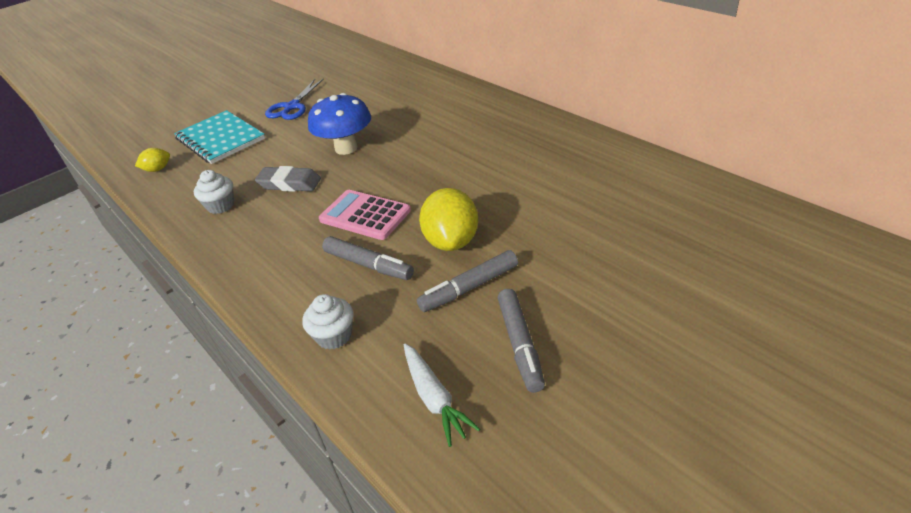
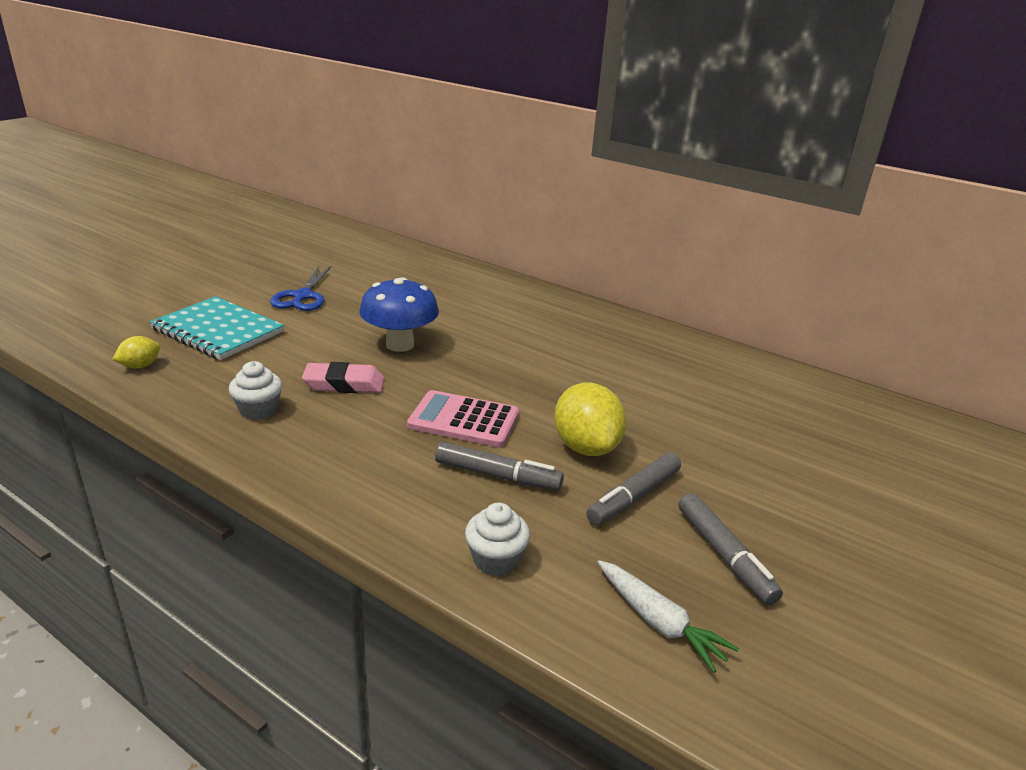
camera: 20 degrees left, 10 degrees down
(289, 183) = (344, 384): grey eraser -> pink eraser

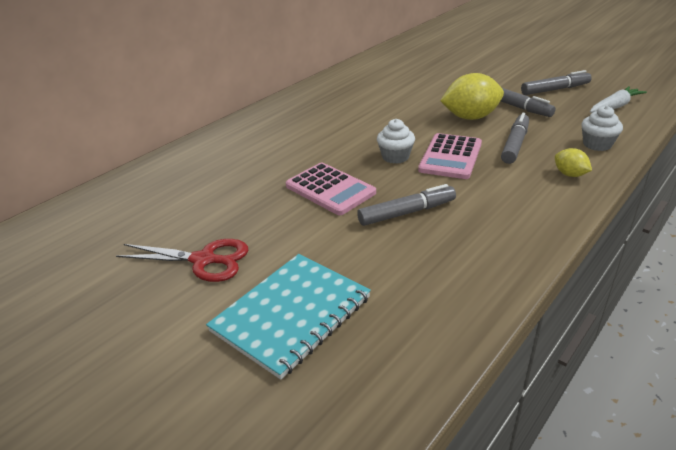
camera: 80 degrees left, 5 degrees up
(140, 366) = (386, 365): yellow lemon -> yellow lemon (570, 174)
(258, 410) = (463, 255): white cupcake -> white cupcake (395, 157)
(302, 296) = (204, 260): blue scissors -> red scissors
(344, 384) = (407, 212): pink eraser -> grey marker
(400, 345) = (330, 189): blue mushroom -> pink calculator

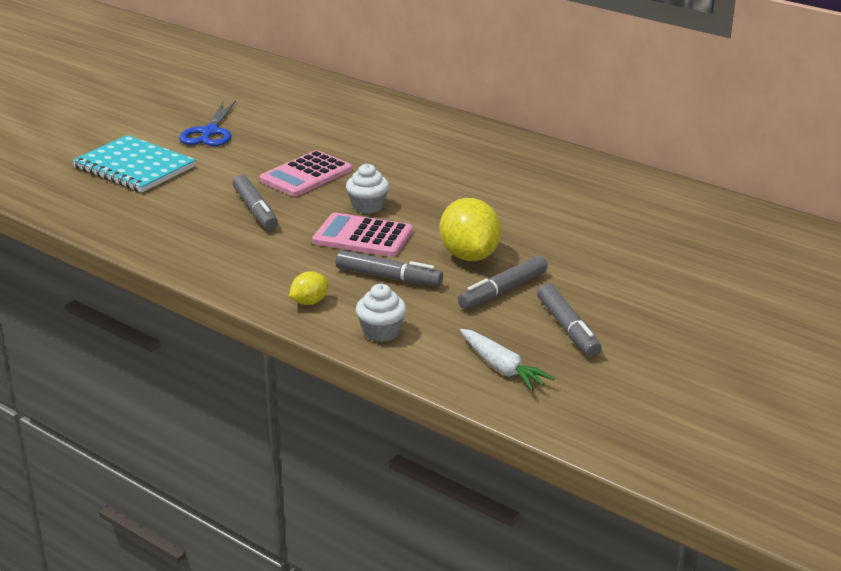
camera: 85 degrees right, 5 degrees down
(204, 260) = (209, 132): red scissors -> blue scissors

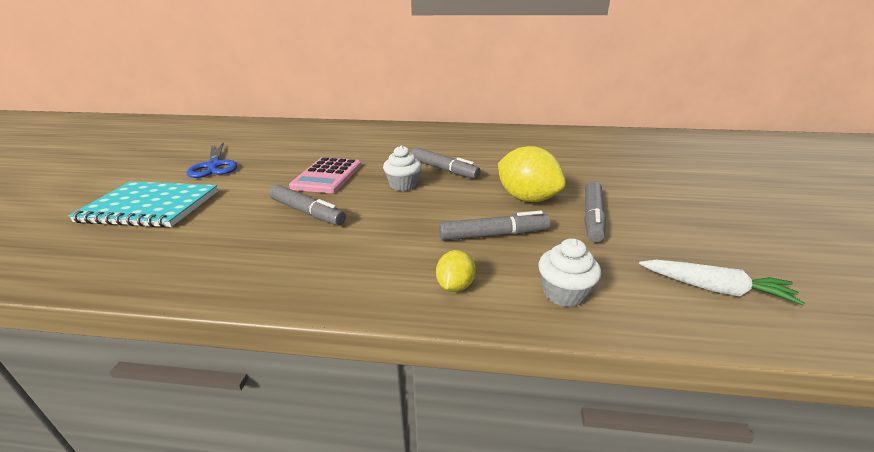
camera: 30 degrees left, 0 degrees up
(363, 236) = (427, 208): pink calculator -> none
(568, 328) = (685, 231): grey marker -> grey marker (444, 169)

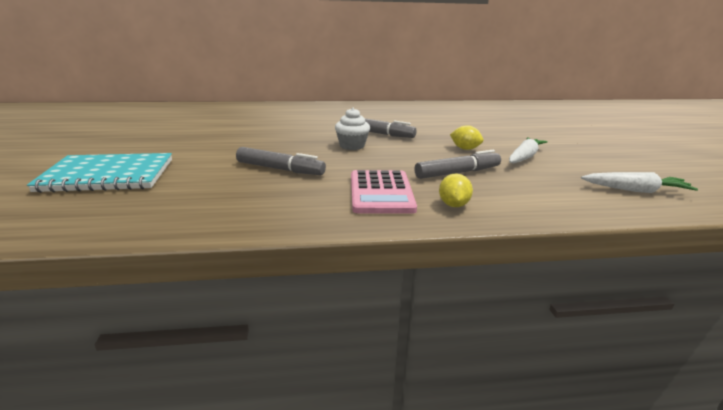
camera: 15 degrees left, 5 degrees down
(214, 166) = (144, 141): blue scissors -> none
(327, 176) = (273, 143): pink calculator -> pink calculator (381, 193)
(527, 198) = (465, 149): yellow lemon -> yellow lemon, size x0.52
(564, 293) = (537, 202): white cupcake -> none
(592, 217) = (524, 157): grey marker -> white carrot

